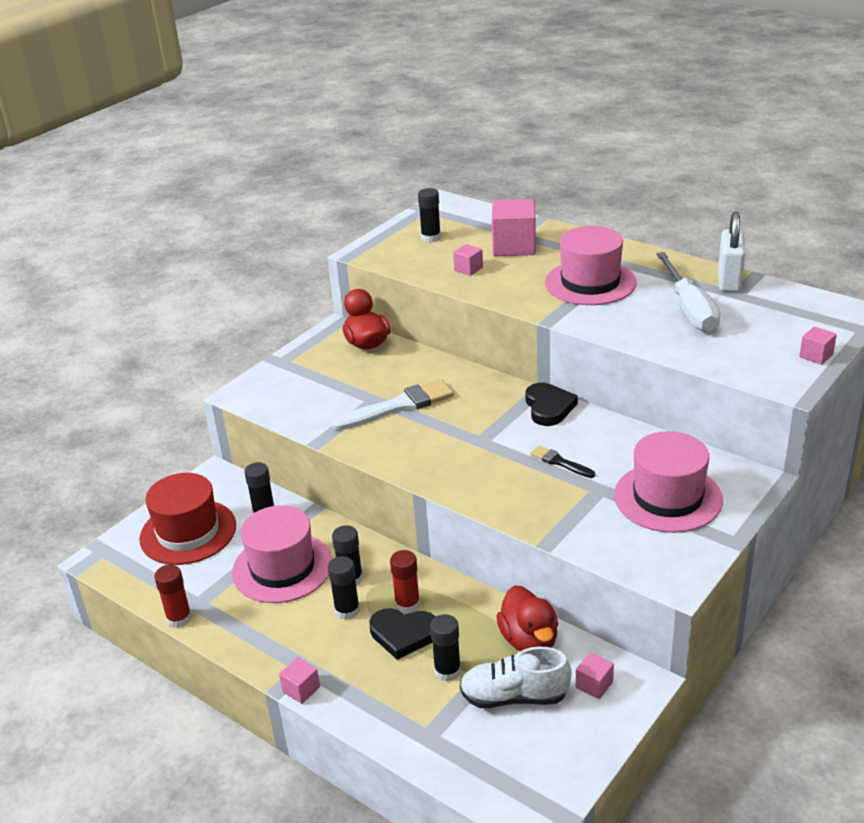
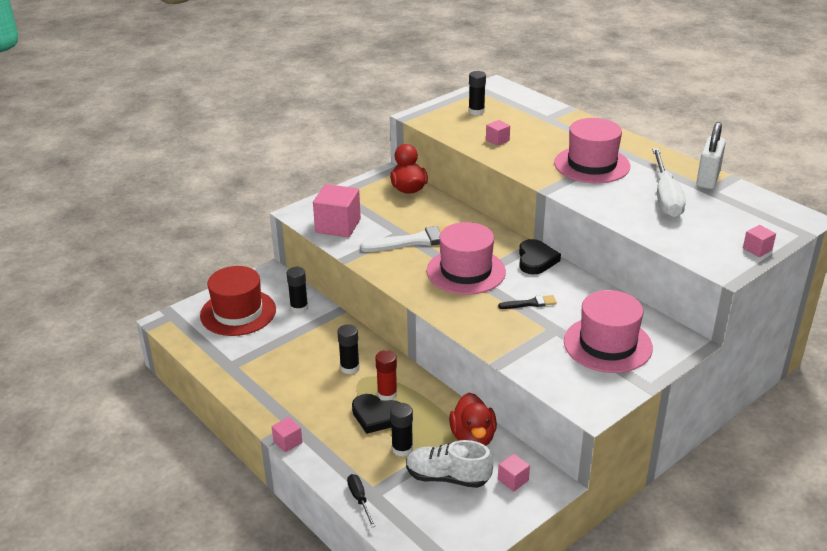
camera: 10 degrees right, 0 degrees up
(179, 618) = (213, 374): red glue stick -> none
(282, 567) = (300, 350): pink hat -> pink hat (466, 271)
(347, 610) = (340, 391): black glue stick -> none
(414, 747) = (359, 499): none -> black screwdriver
(514, 246) = (540, 127): pink cube -> pink cube (338, 226)
(560, 462) = (530, 303): black brush -> black brush turned 120 degrees clockwise

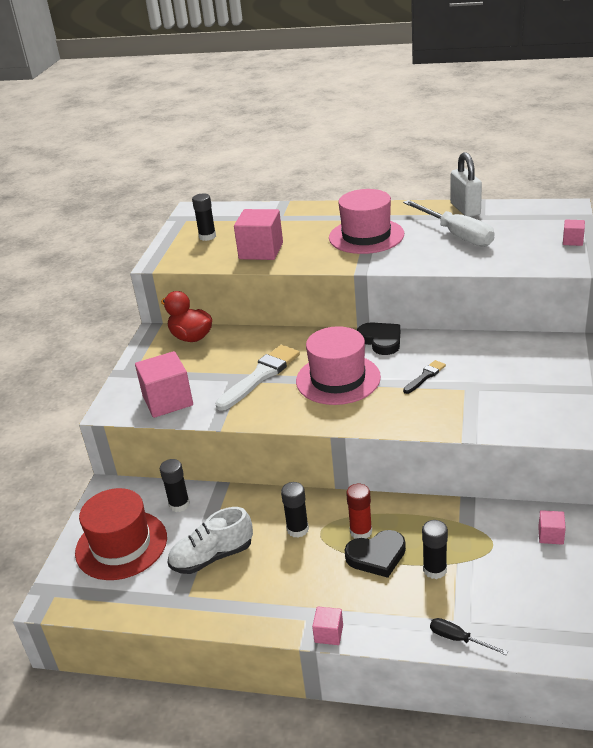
camera: 35 degrees left, 0 degrees up
(447, 477) = (501, 568): white shoe -> white shoe (212, 557)
(473, 438) = (477, 522): red duck -> none
(497, 140) = (261, 251): pink cube -> pink cube, size x2.05
(607, 344) = (525, 375): pink hat -> none

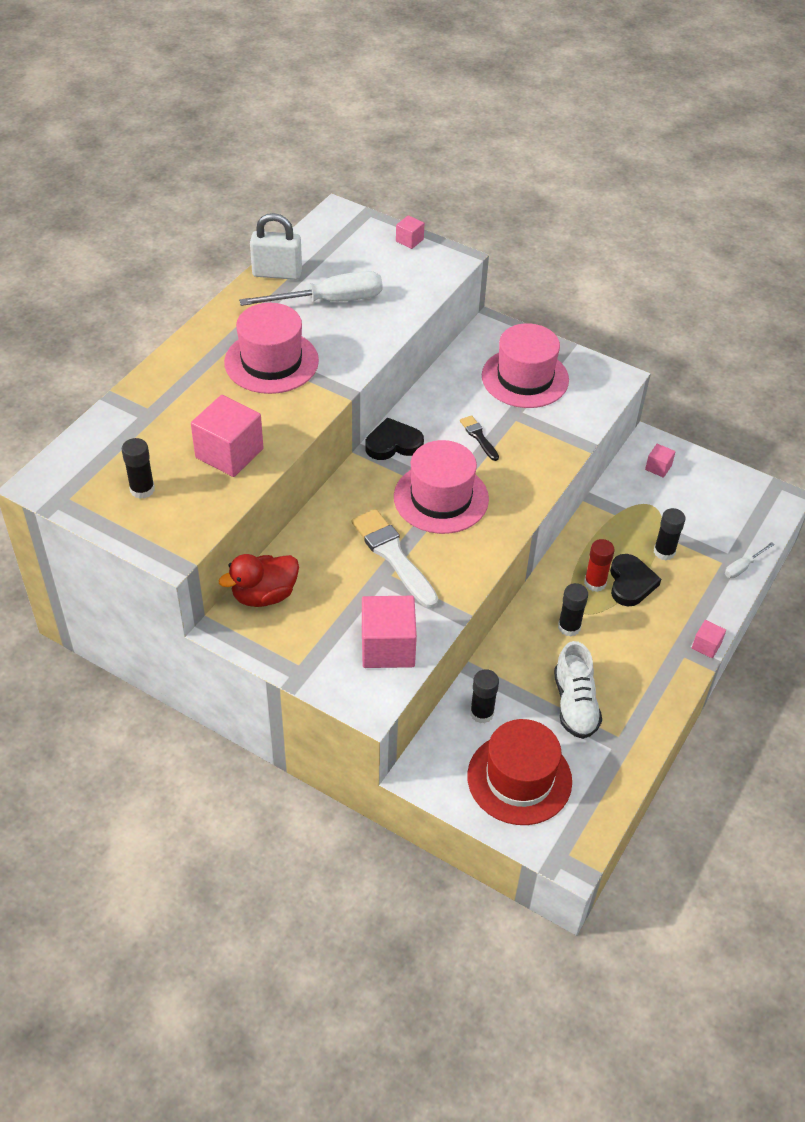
camera: 75 degrees left, 15 degrees up
(458, 639) = (743, 567): black screwdriver -> white screwdriver
(524, 379) = (525, 378): none -> pink hat

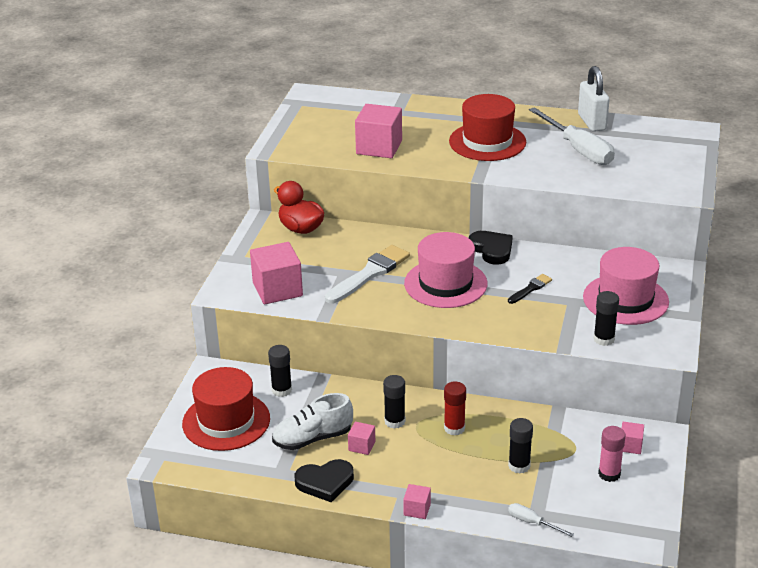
camera: 75 degrees right, 15 degrees down
(142, 489) = (324, 126): black glue stick -> black glue stick (604, 339)
(271, 361) = (487, 142): pink hat -> red hat
(409, 240) = (692, 168): pink cube -> pink cube (362, 446)
(630, 583) = (467, 450): black heart -> black heart (325, 482)
(692, 494) = (609, 474): none -> pink glue stick

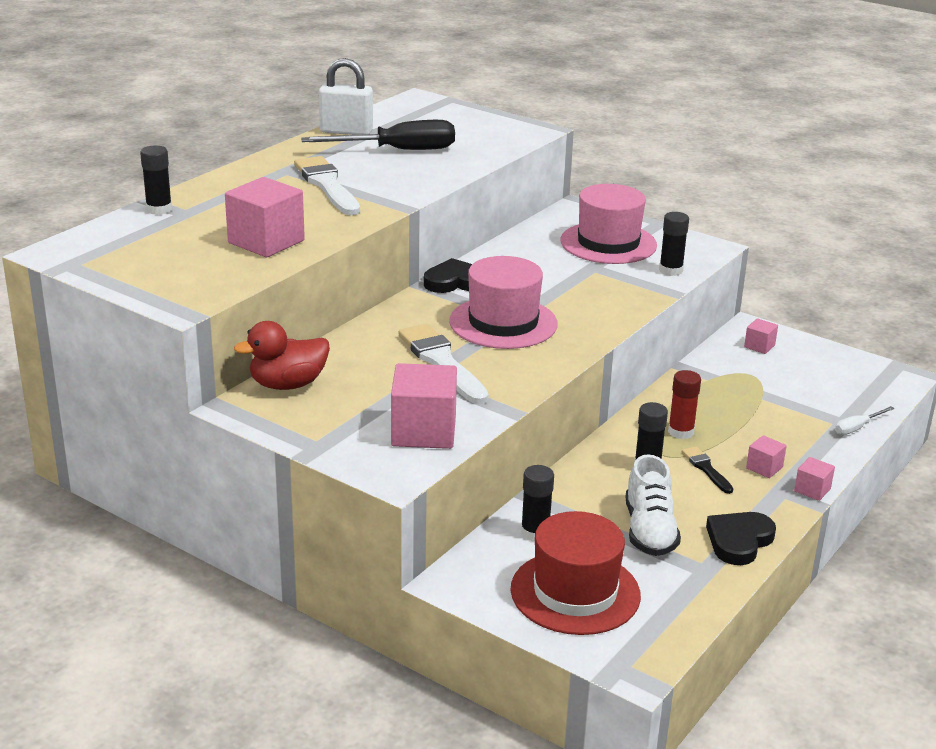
camera: 70 degrees left, 5 degrees down
(325, 482) = (739, 541): black heart -> black heart turned 150 degrees counterclockwise
(362, 446) = (682, 499): pink cube -> pink cube (764, 468)
(487, 142) = (327, 185): red hat -> white brush
(519, 466) = (764, 411): black glue stick -> black glue stick (159, 209)
(530, 289) = (552, 281): black brush -> black brush (706, 469)
(578, 150) = (398, 150): white screwdriver -> black screwdriver
(609, 474) = (798, 368): pink glue stick -> none

